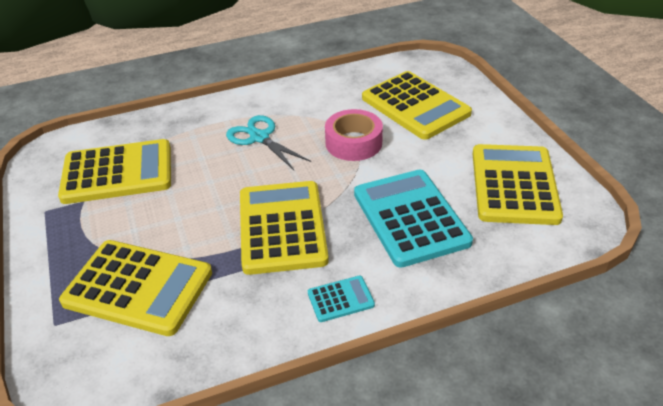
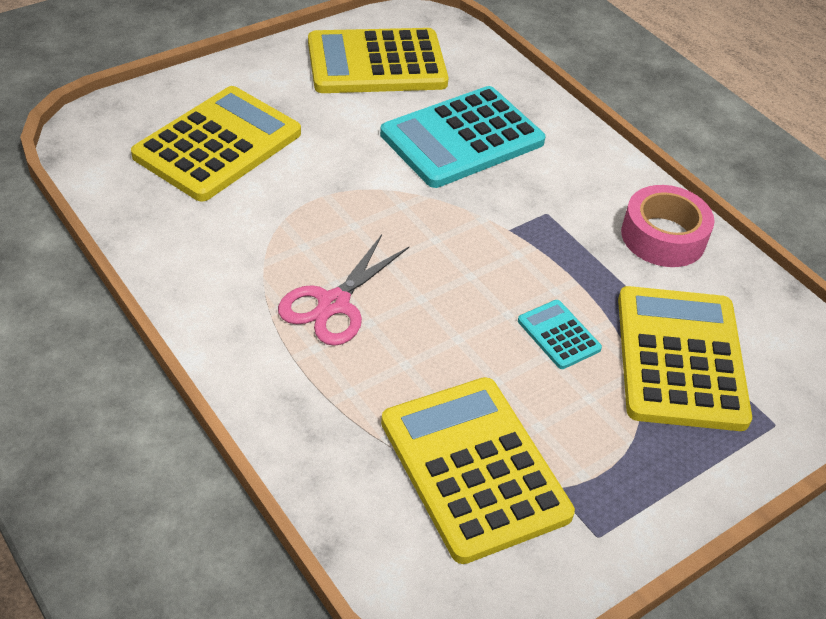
camera: 110 degrees left, 5 degrees up
(259, 137) = (334, 304): turquoise scissors -> pink scissors
(282, 227) = (521, 244): yellow calculator -> none
(340, 299) = (609, 181): turquoise calculator -> turquoise calculator (559, 335)
(353, 143) = (324, 198): pink tape -> pink tape (663, 237)

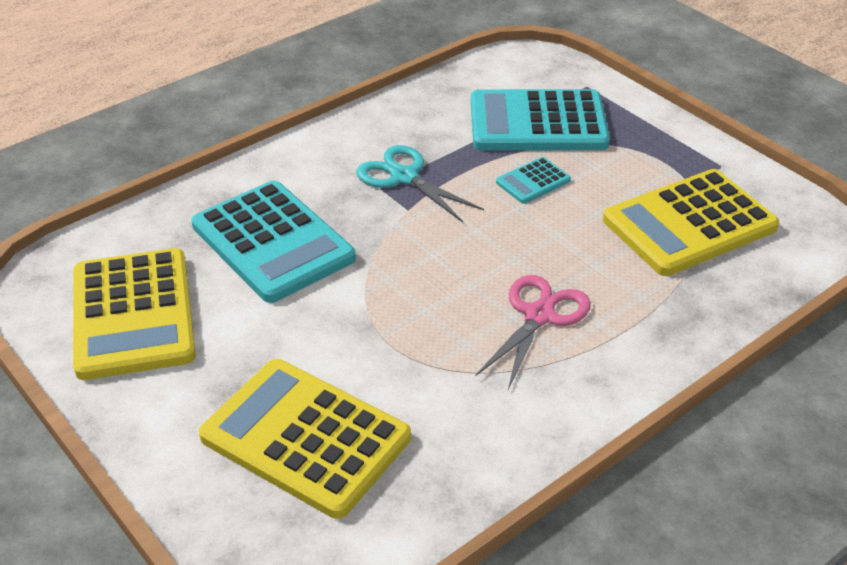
camera: 90 degrees left, 5 degrees down
(334, 304) = (539, 316): pink scissors -> pink scissors turned 90 degrees counterclockwise
(564, 232) = (404, 177): none -> turquoise scissors
(663, 237) = (398, 124): pink tape -> none
(680, 358) = (537, 123): yellow calculator -> turquoise calculator

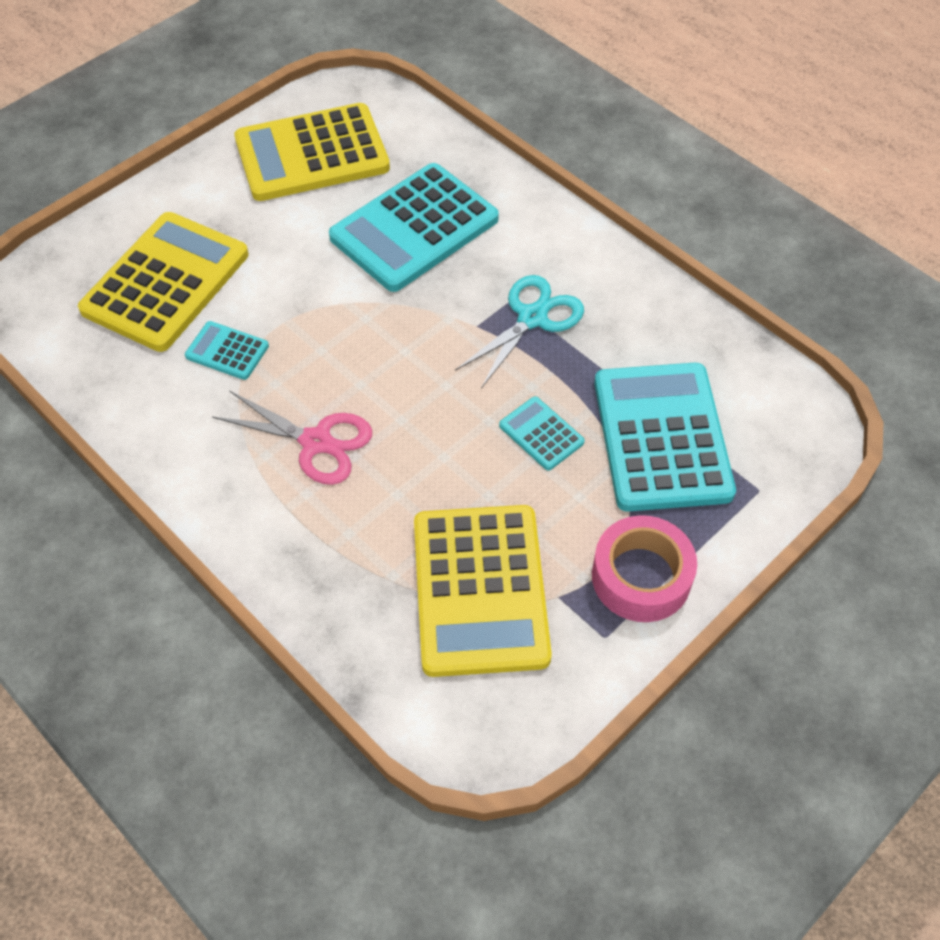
camera: 85 degrees right, 15 degrees up
(417, 382) = (227, 351): none -> turquoise calculator
(667, 145) = (641, 577): none -> pink tape
(689, 224) = (480, 590): yellow calculator -> yellow calculator turned 150 degrees counterclockwise

